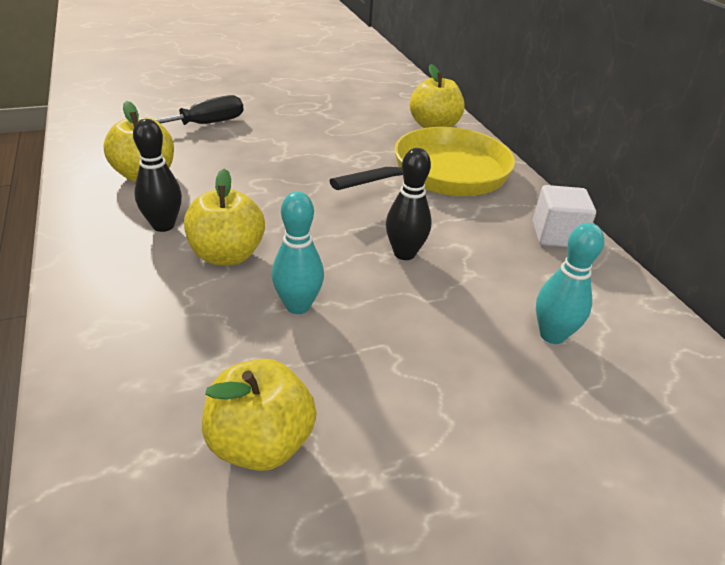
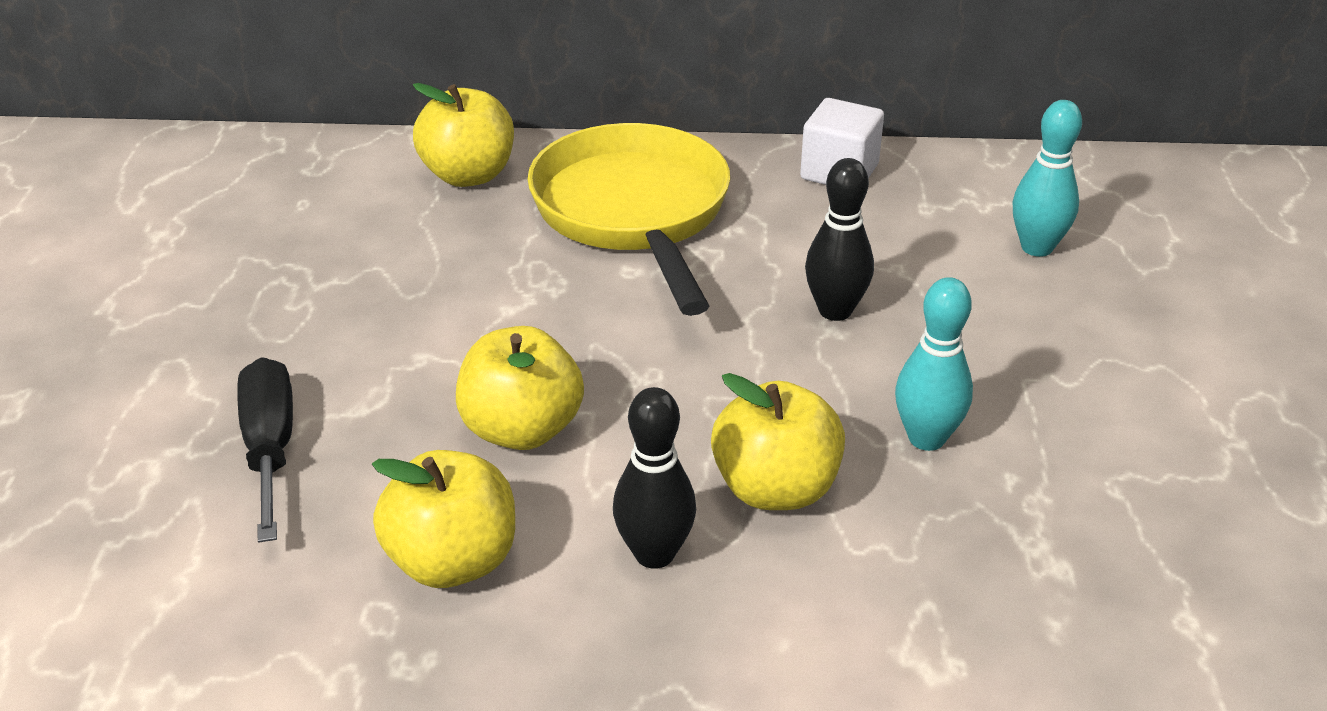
camera: 65 degrees left, 0 degrees up
(260, 443) = (1177, 520): yellow apple -> yellow apple (522, 429)

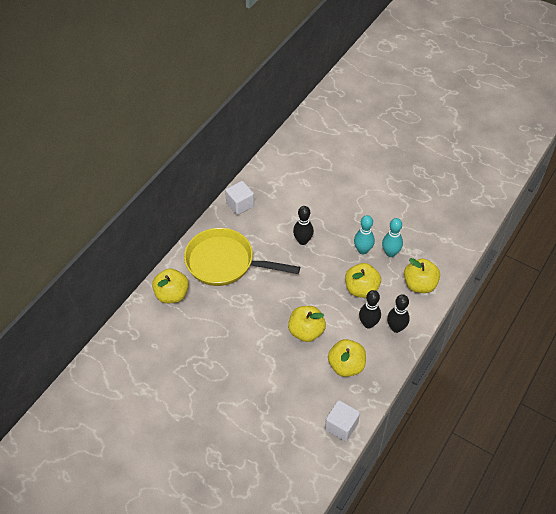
camera: 60 degrees left, 15 degrees up
(212, 633) = (341, 426): none -> white cube
(270, 448) = (276, 392): black screwdriver -> none
(691, 630) = (396, 328): none -> black bowling pin
(925, 626) = (419, 285): none -> yellow apple
(1037, 247) = (306, 184): turquoise bowling pin -> turquoise bowling pin (390, 253)

